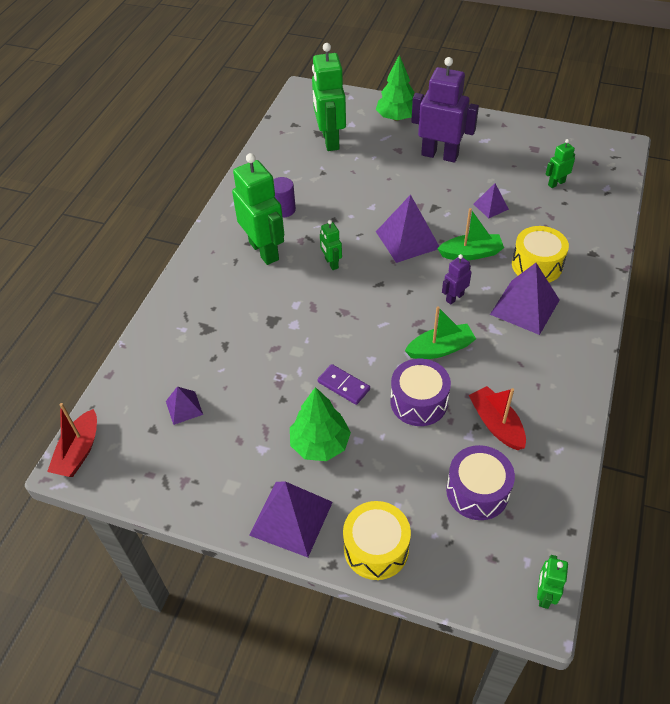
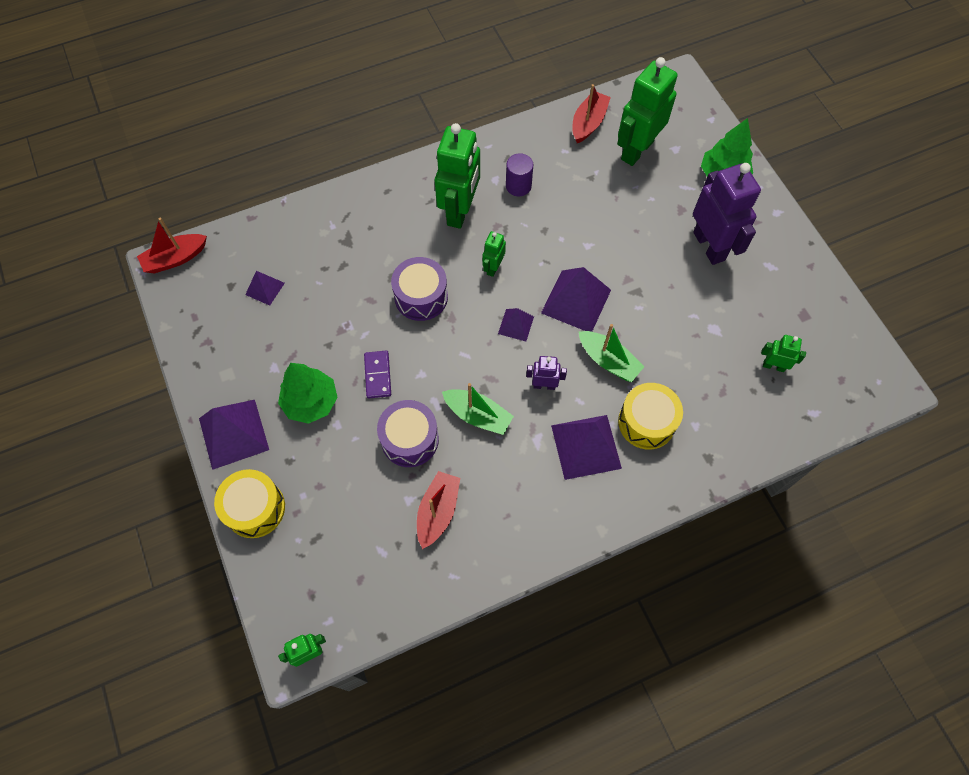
camera: 45 degrees right, 15 degrees up
(280, 147) = (588, 123): none -> red boat
(477, 491) = (361, 542): purple drum -> purple drum (421, 297)
(491, 206) = (684, 334): purple pyramid -> purple pyramid (516, 325)

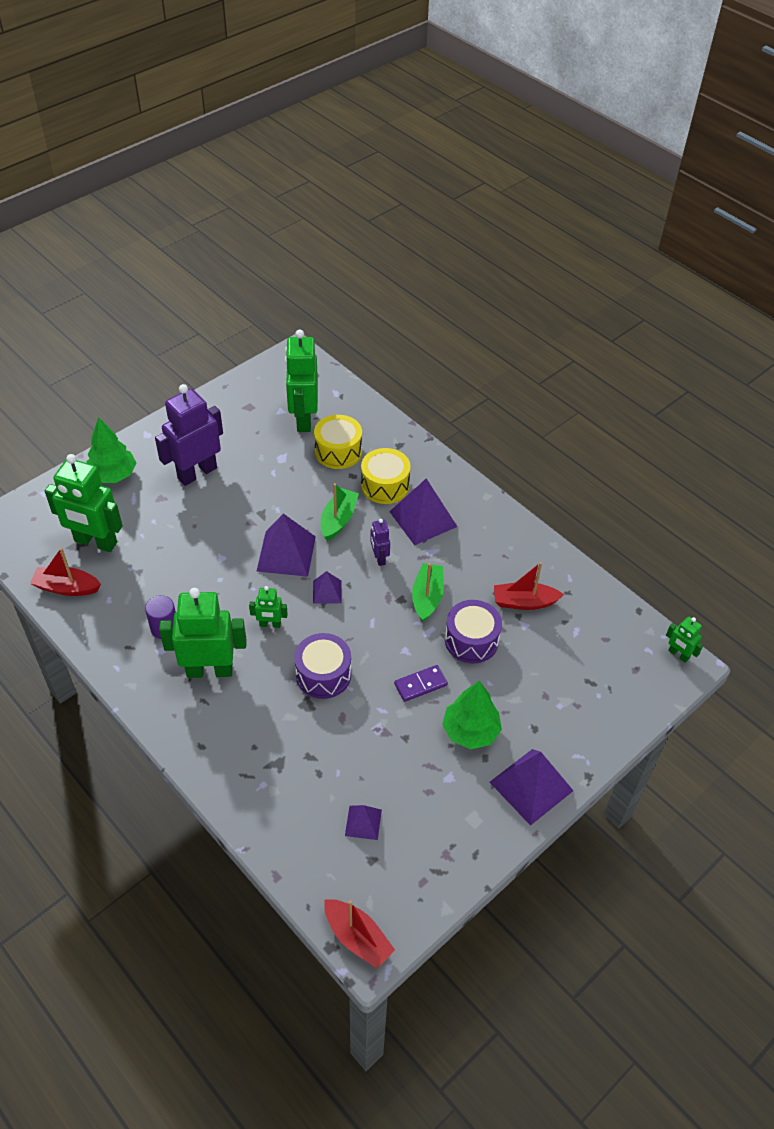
camera: 110 degrees left, 15 degrees down
(255, 508) = (590, 739): yellow drum -> yellow drum (338, 451)
(773, 366) = (303, 419): green robot -> green robot, size x2.10

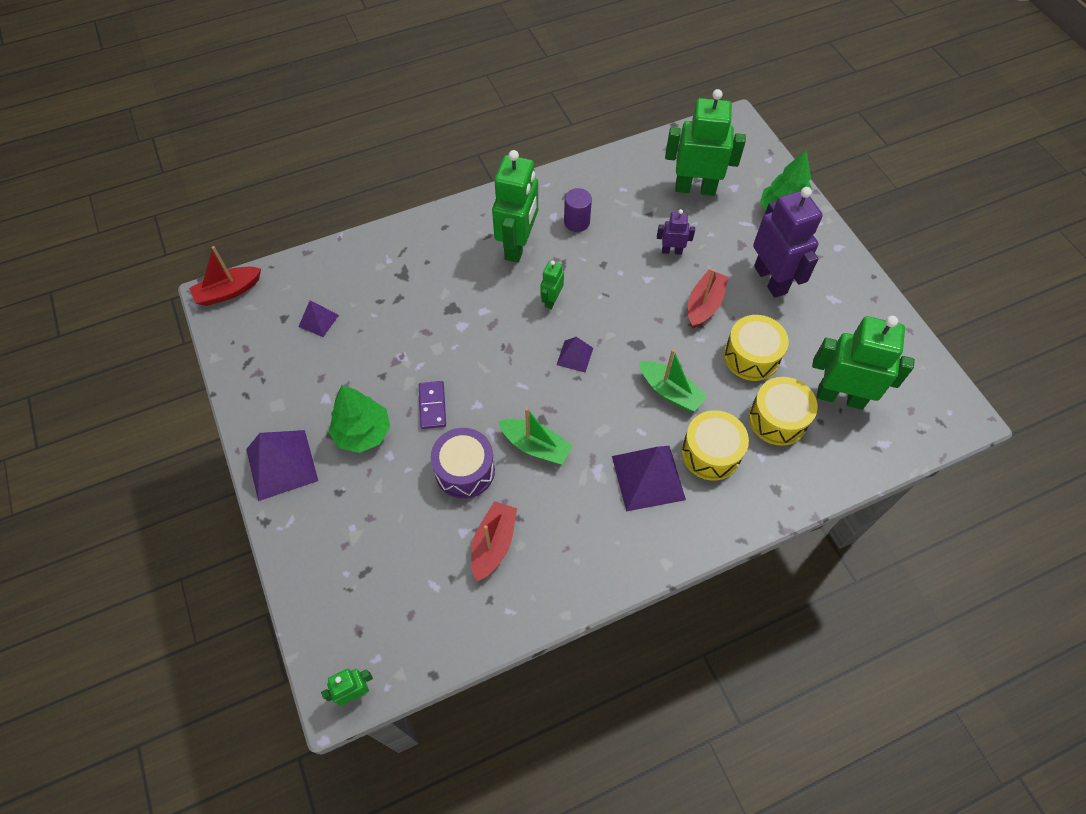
camera: 110 degrees right, 10 degrees up
(67, 587) = (646, 163): red boat -> red boat (704, 305)
(95, 542) = (695, 188): green robot -> green robot turned 60 degrees clockwise
(284, 474) = (751, 356): none -> yellow drum
(286, 553) = (636, 333): purple pyramid -> none
(323, 674) = (478, 329): purple drum -> none
(379, 558) = (604, 416): purple robot -> purple robot (672, 251)

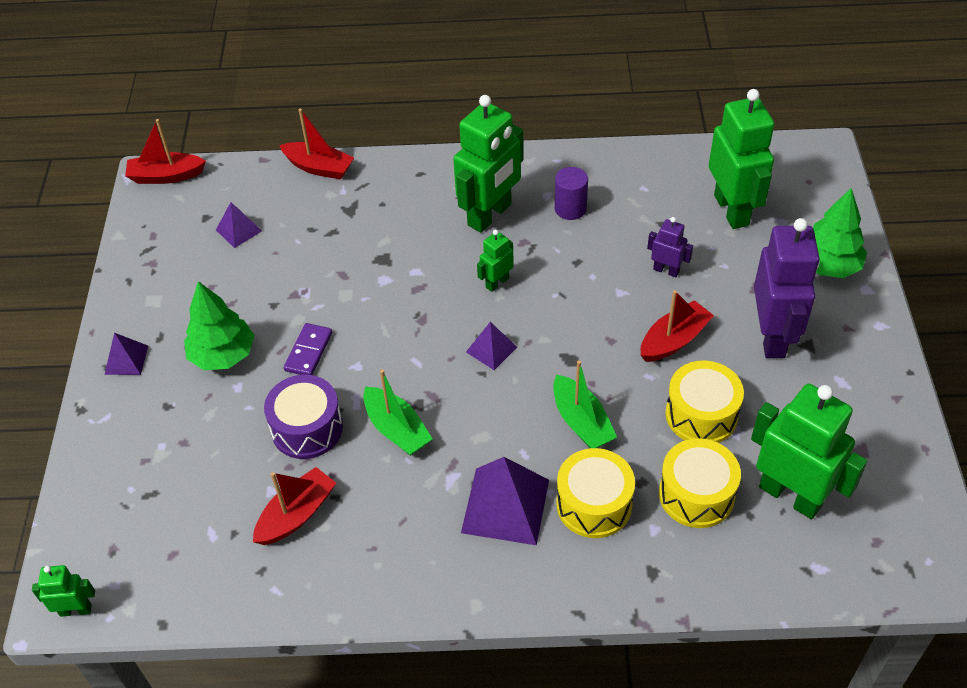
camera: 25 degrees right, 10 degrees down
(281, 464) = (126, 360): purple pyramid -> purple pyramid, size x0.54
(358, 246) = (319, 167): none -> red boat
(695, 188) = (732, 210): green robot -> green robot turned 45 degrees clockwise

